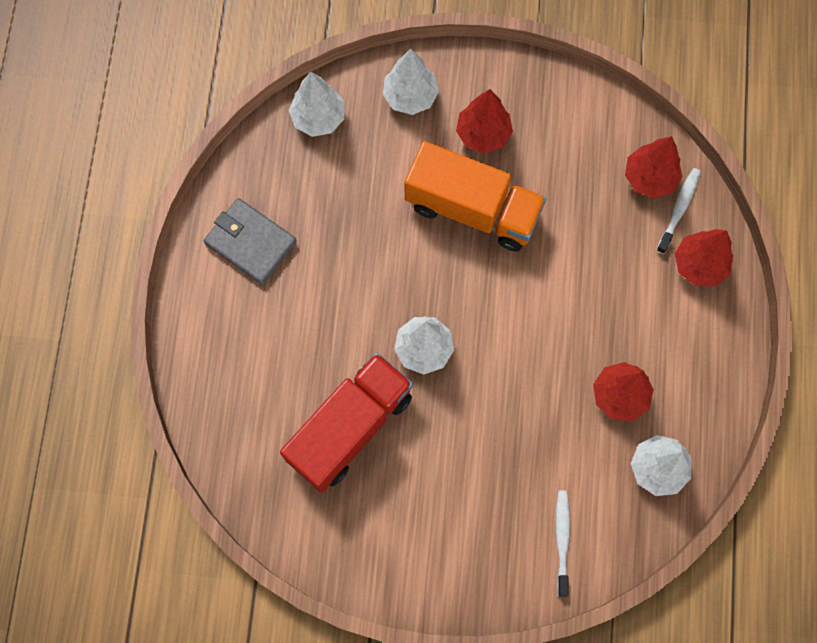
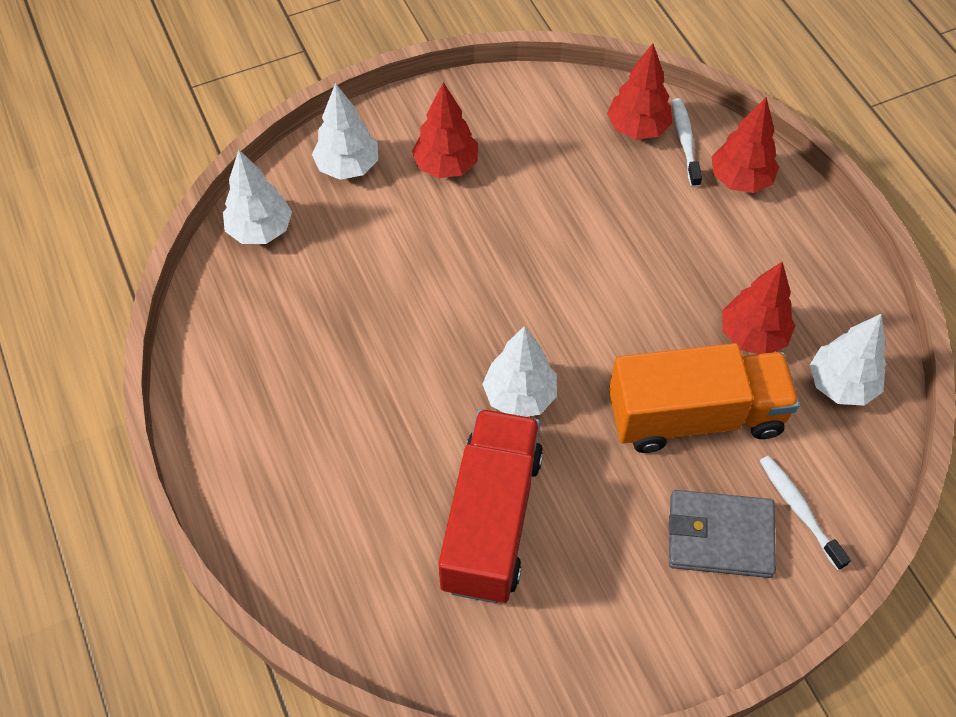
camera: 30 degrees left, 15 degrees down
(251, 243) = (257, 386): grey wallet -> grey wallet (720, 536)
(472, 209) = (481, 238): orange truck -> orange truck (695, 416)

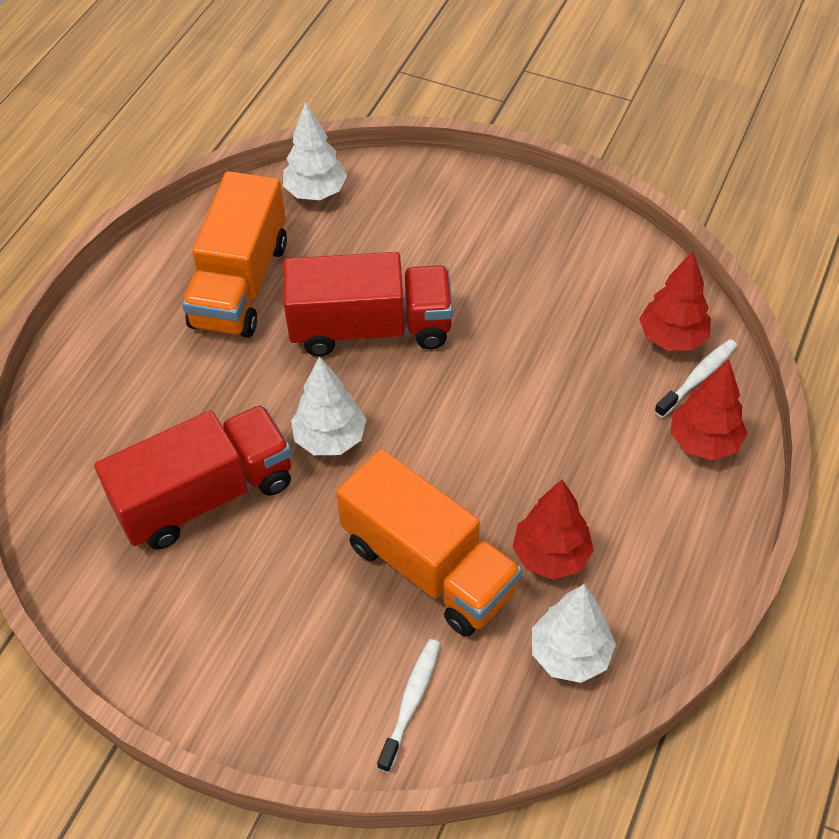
camera: 50 degrees right, 5 degrees down
(299, 348) = (240, 284): none -> orange truck
(347, 167) = (424, 197): white tree -> none
(440, 294) = (371, 328): none -> red truck
(446, 166) = (491, 249): red tree -> none
(720, 536) = (331, 659): grey wallet -> none

